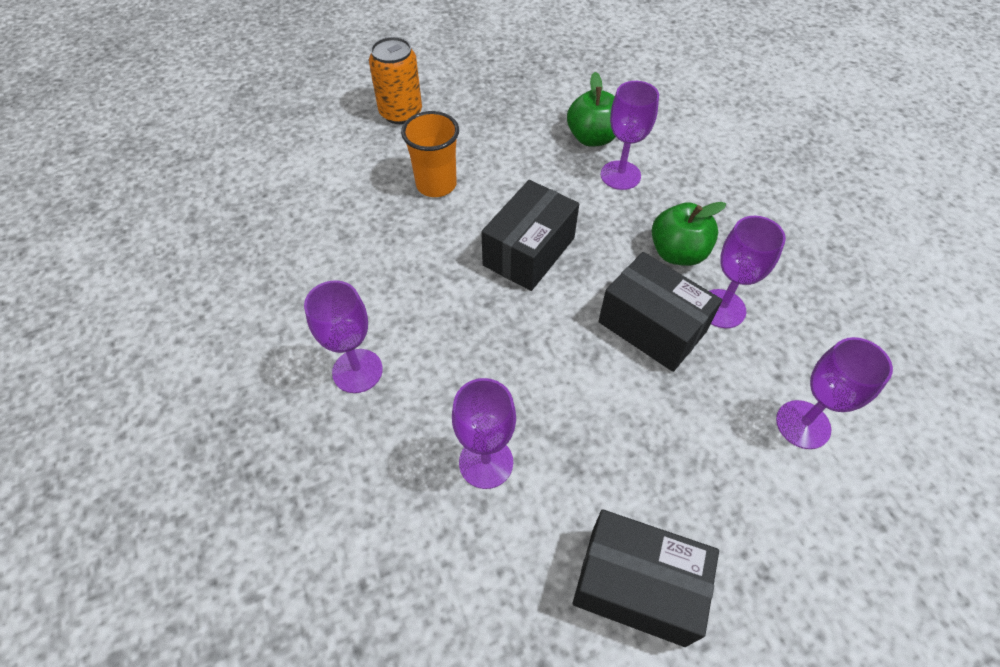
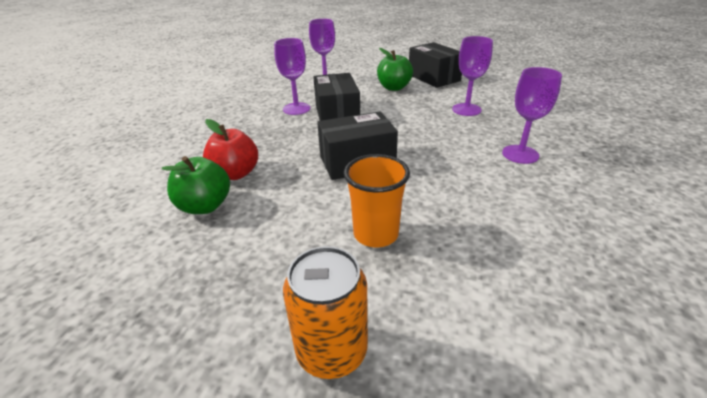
camera: 140 degrees left, 20 degrees down
(620, 175) = (235, 173): purple goblet -> red apple
(677, 253) = (278, 130): green apple -> green apple (394, 88)

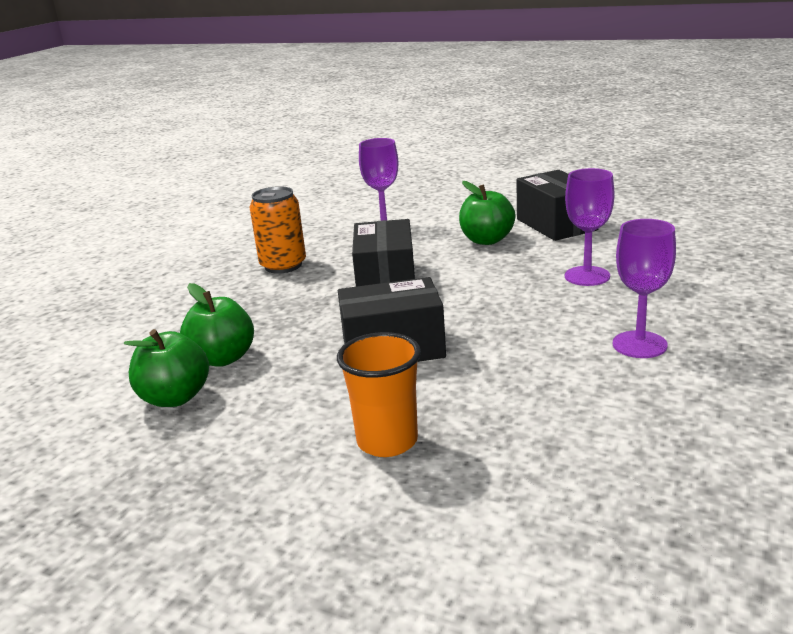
camera: 10 degrees right, 10 degrees down
(235, 173) = (222, 358): red apple -> green apple
(296, 109) = (329, 270): purple goblet -> none
(332, 350) = (290, 564): orange can -> orange can (283, 265)

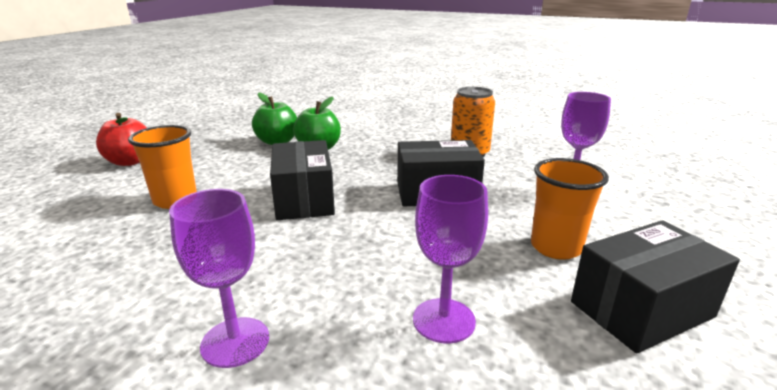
camera: 85 degrees right, 0 degrees up
(207, 544) = (130, 161): none -> red apple
(487, 240) = (556, 247): green apple -> orange cup

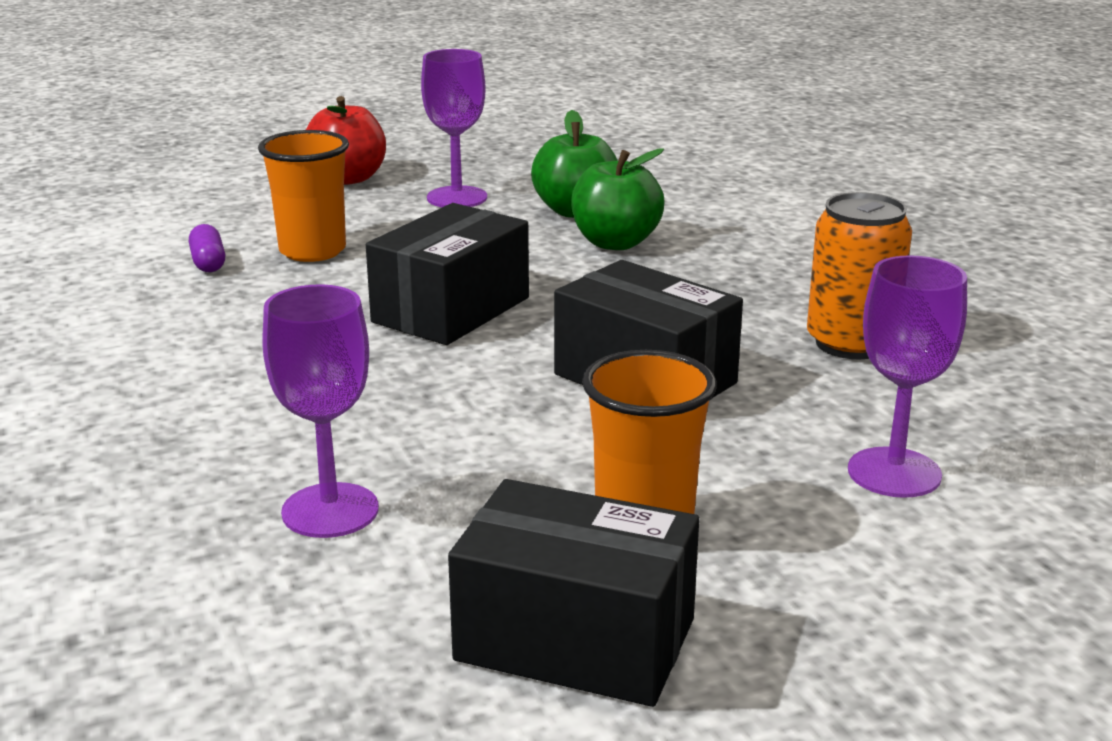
camera: 45 degrees right, 0 degrees up
(116, 229) = (208, 262): none -> purple capsule
(235, 342) = (131, 420): purple goblet -> purple goblet (457, 197)

